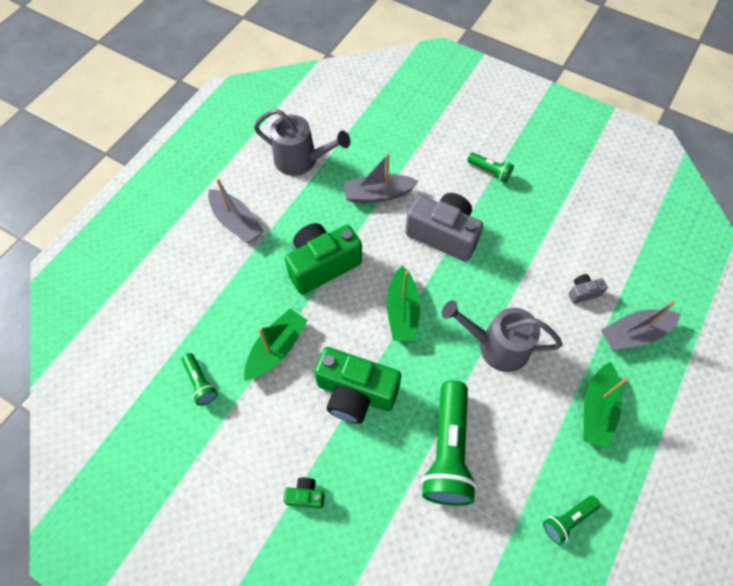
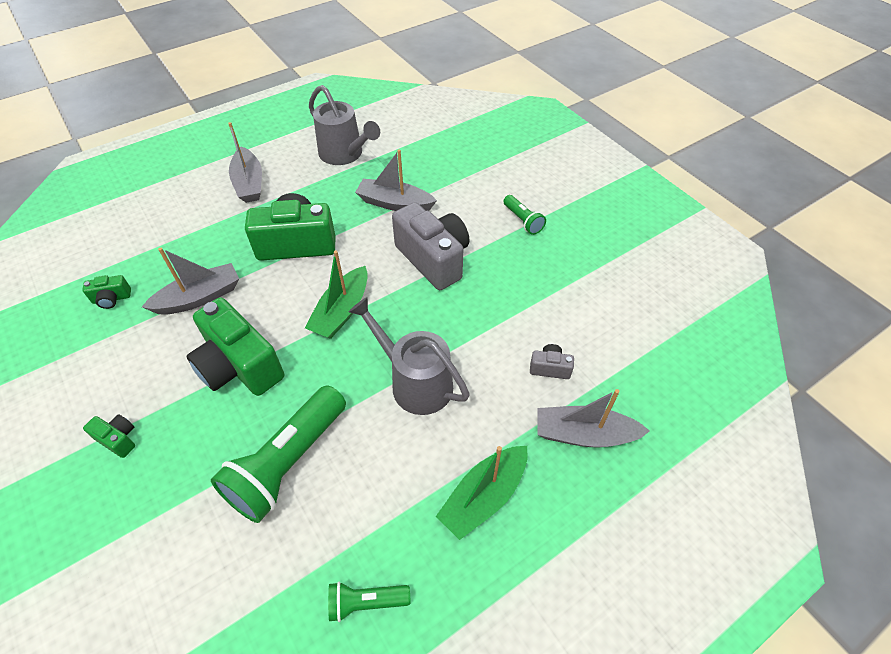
camera: 25 degrees right, 10 degrees down
(200, 383) = (112, 299): green flashlight -> green camera
(277, 349) = (199, 297): green boat -> grey boat

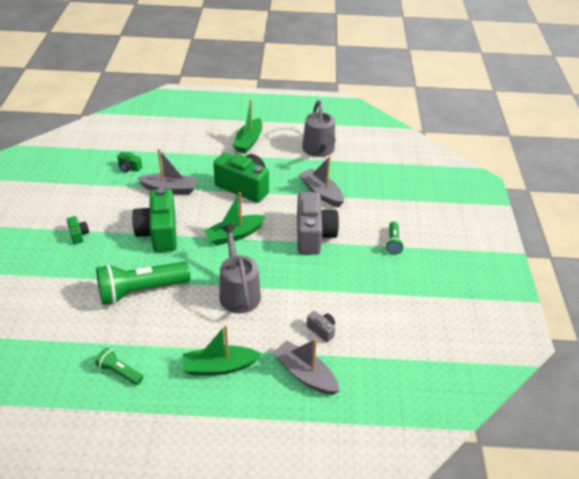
camera: 35 degrees right, 10 degrees down
(249, 183) = (248, 141): grey boat -> green boat

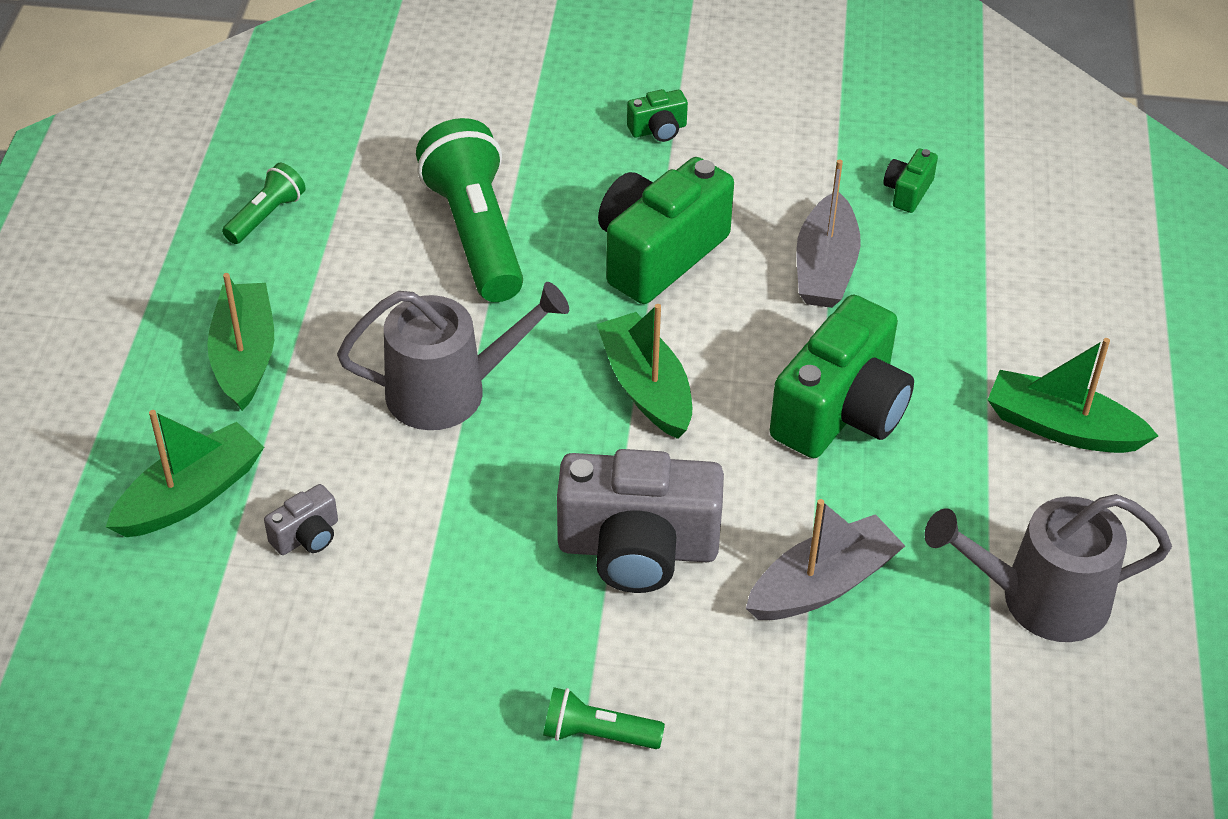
camera: 95 degrees right, 5 degrees up
(159, 233) = (658, 254): green camera -> green camera turned 45 degrees counterclockwise
(305, 374) = (191, 495): grey boat -> green boat

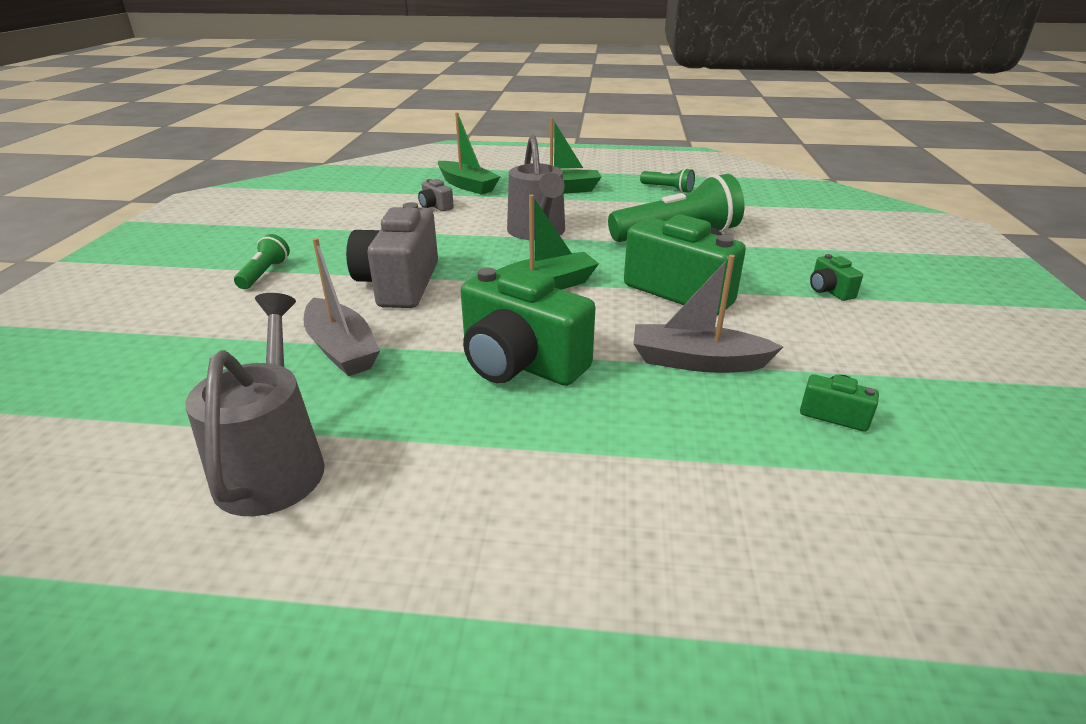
camera: 90 degrees right, 15 degrees down
(1061, 428) = (494, 502): green boat -> none

